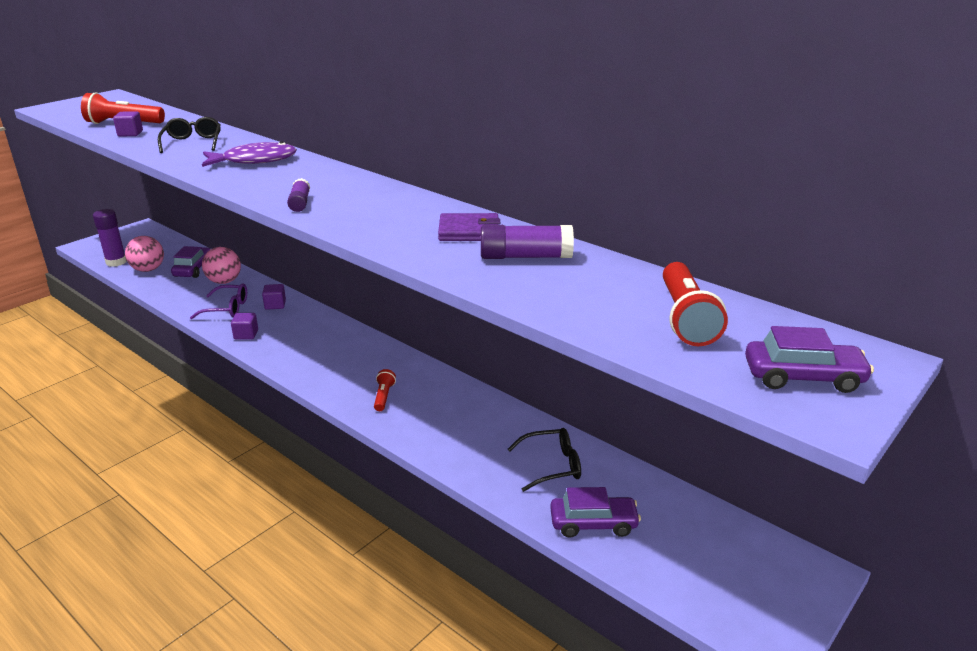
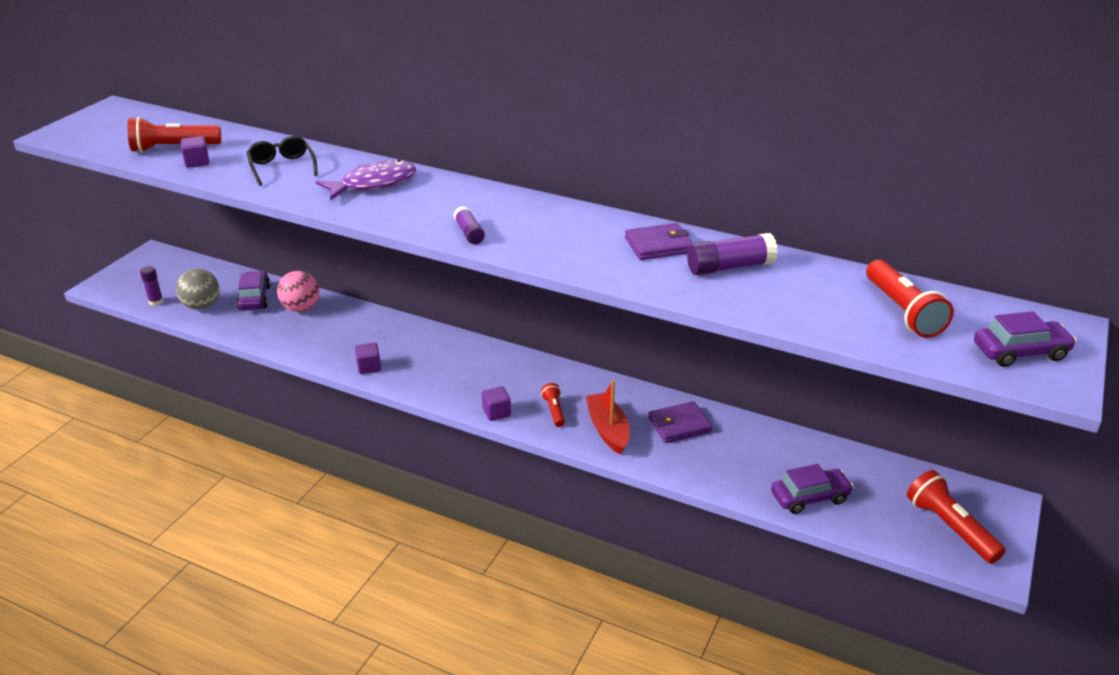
camera: 15 degrees left, 5 degrees up
(116, 262) = (156, 302): purple glue stick -> purple glue stick, size x0.62
(148, 269) = (202, 306): pink ball -> grey ball
(227, 308) = (327, 340): purple glasses -> none
(275, 305) = (377, 328): purple cube -> purple cube (496, 412)
(424, 421) = (608, 429): none -> red boat
(496, 429) = (679, 425): none -> purple wallet
(552, 466) = (748, 451): black glasses -> none
(739, 586) = (950, 527): none -> red flashlight

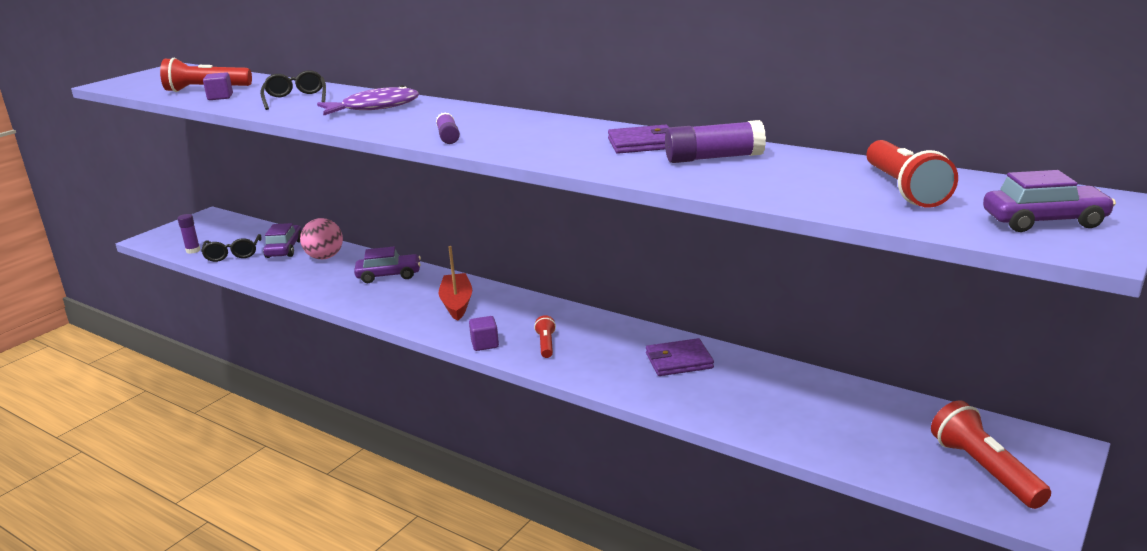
camera: 10 degrees right, 10 degrees down
(202, 306) = (233, 254): grey ball -> black glasses
(369, 367) = (370, 304): purple cube -> none
(608, 429) = (599, 362): red boat -> red boat (457, 303)
(810, 497) = (814, 433): purple car -> purple car (389, 275)

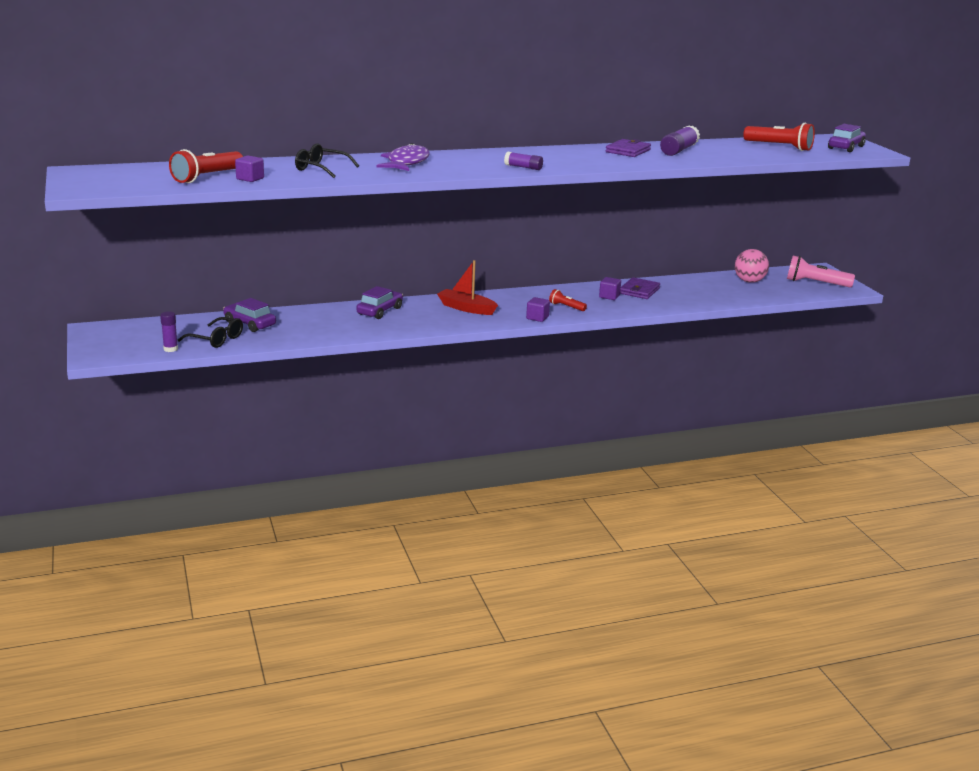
camera: 55 degrees left, 0 degrees up
(325, 257) = (299, 318): pink ball -> pink ball (749, 281)
(624, 352) = (609, 296): none -> purple cube
(984, 469) = (815, 283): red flashlight -> pink flashlight

